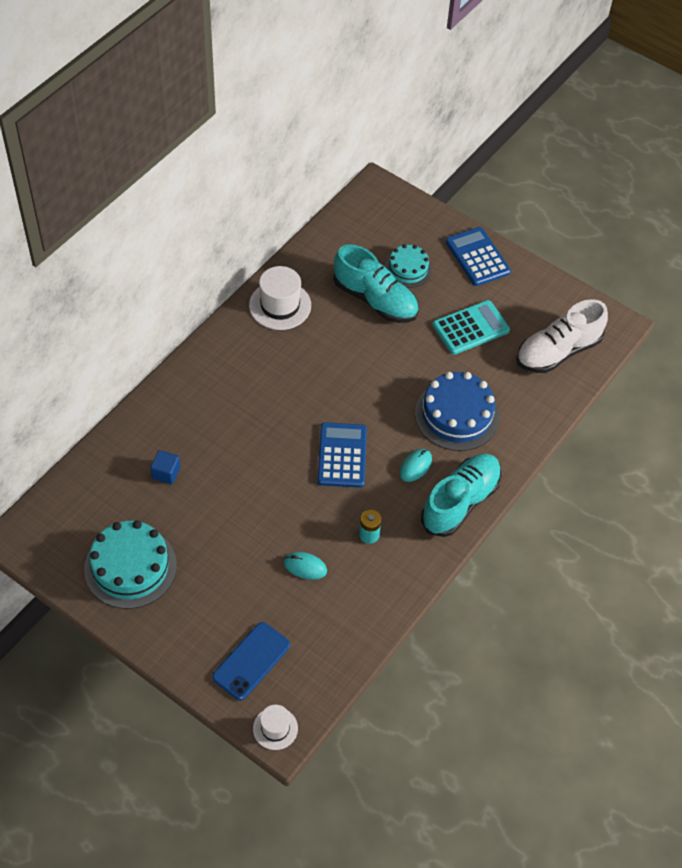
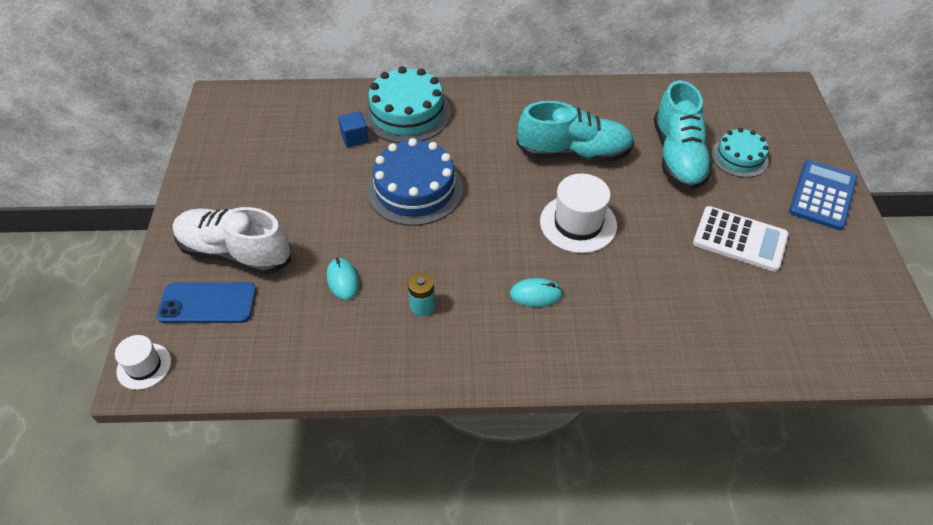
camera: 55 degrees right, 5 degrees down
(130, 567) = (244, 170): turquoise cake -> turquoise cake (407, 113)
(280, 305) = (593, 105): white hat -> white hat (578, 223)
(342, 455) = (489, 233): blue calculator -> none
(457, 415) = (630, 290): blue cake -> blue cake (415, 189)
(460, 502) = (533, 357): turquoise shoe -> turquoise shoe (573, 153)
(470, 328) = (740, 239): turquoise calculator -> white calculator
(558, 351) = (809, 327): white shoe -> white shoe (235, 253)

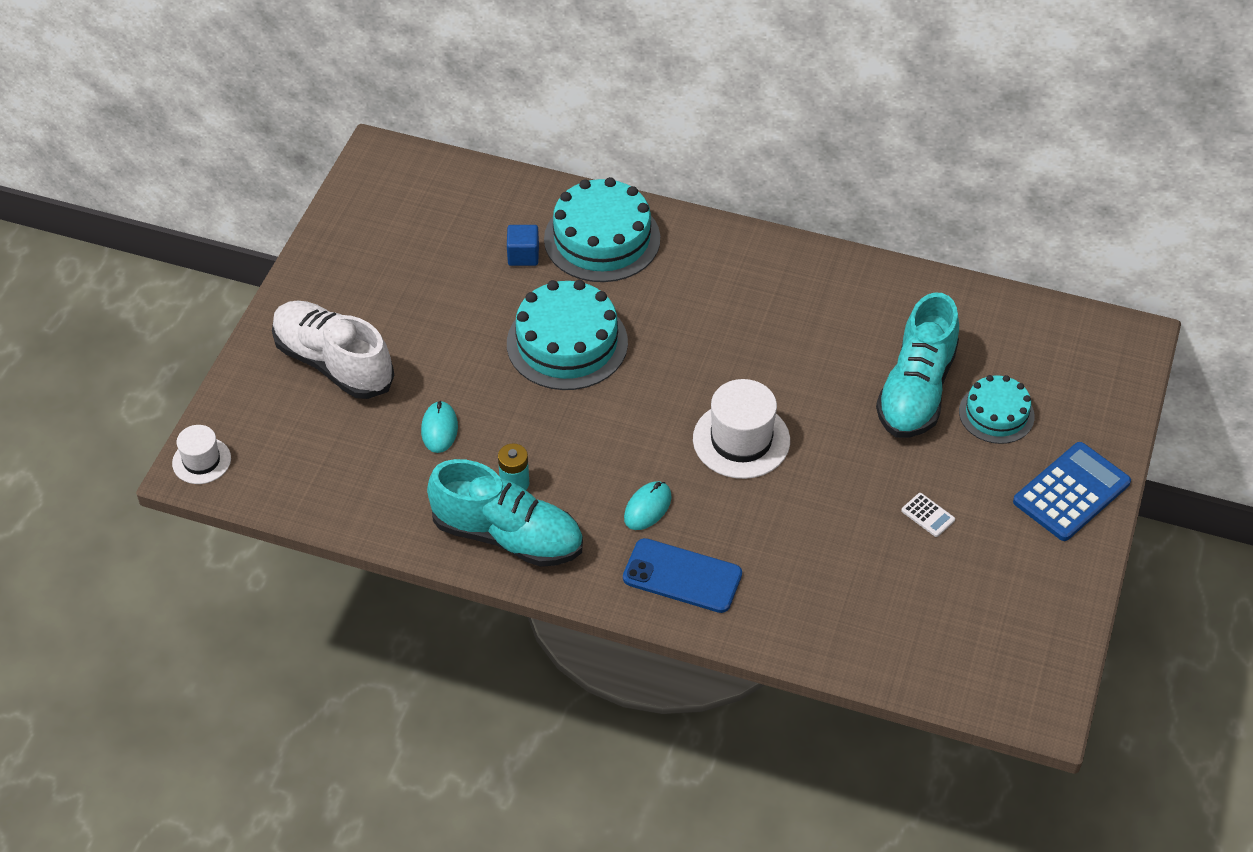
camera: 20 degrees right, 0 degrees up
(208, 303) = (286, 412): blue phone -> blue phone (682, 576)
(415, 189) = (567, 343): blue cake -> turquoise cake
(536, 294) = (647, 508): turquoise mouse -> turquoise mouse turned 75 degrees counterclockwise
(573, 153) = (785, 349): turquoise shoe -> turquoise shoe (507, 536)
(740, 239) = (928, 515): white calculator -> white calculator, size x0.44

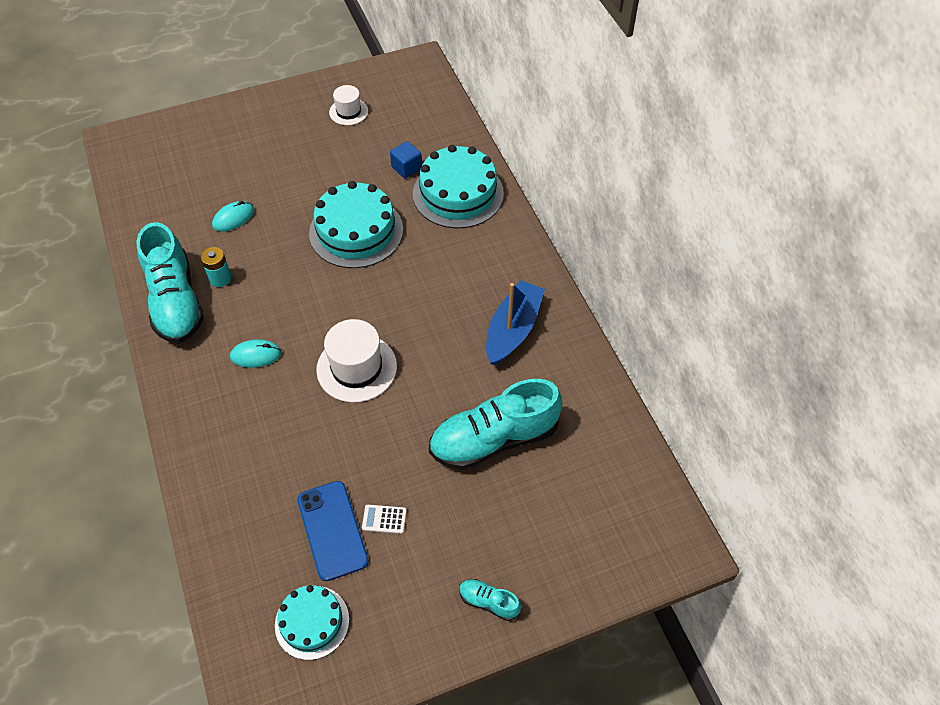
camera: 50 degrees right, 5 degrees up
(201, 461) = (124, 138): white hat -> white hat (348, 112)
(334, 363) = (243, 143): white shoe -> none
(682, 576) = (213, 409): blue phone -> blue phone (332, 530)
(810, 303) = (513, 329): none -> blue boat
(928, 515) = (384, 519): white calculator -> white calculator turned 90 degrees clockwise
(996, 414) = (519, 503): turquoise cake -> turquoise cake (312, 622)
(1071, 492) = (488, 602): blue calculator -> turquoise shoe

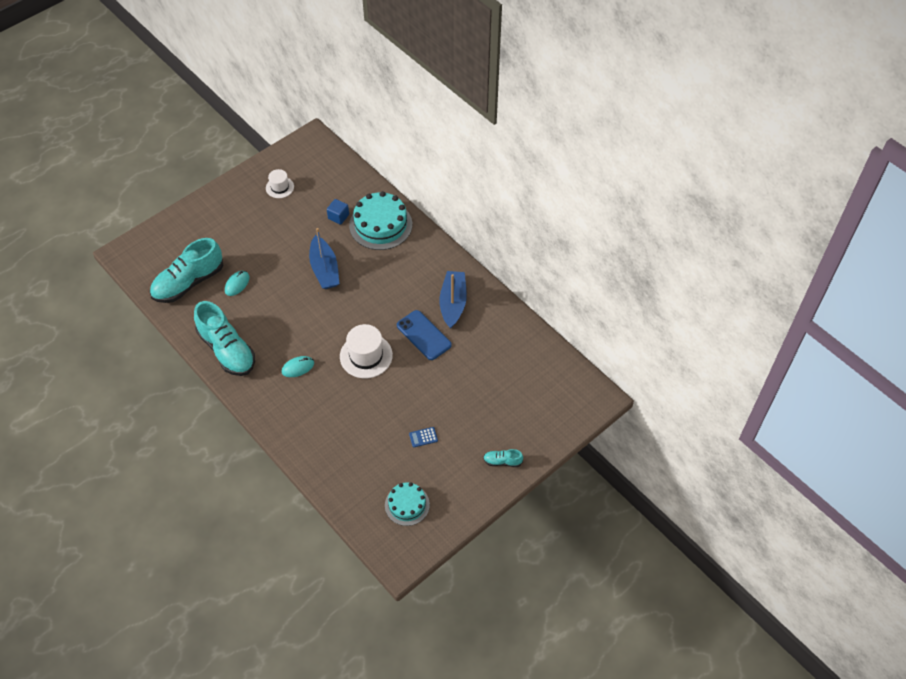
camera: 20 degrees left, 0 degrees up
(220, 278) = (249, 326): turquoise battery -> none
(332, 530) = (395, 453): blue phone -> blue phone (424, 335)
(356, 231) = (324, 269): turquoise cake -> blue boat
(384, 519) = (423, 437): white calculator -> blue calculator
(494, 439) = (468, 372): turquoise shoe -> turquoise shoe (188, 282)

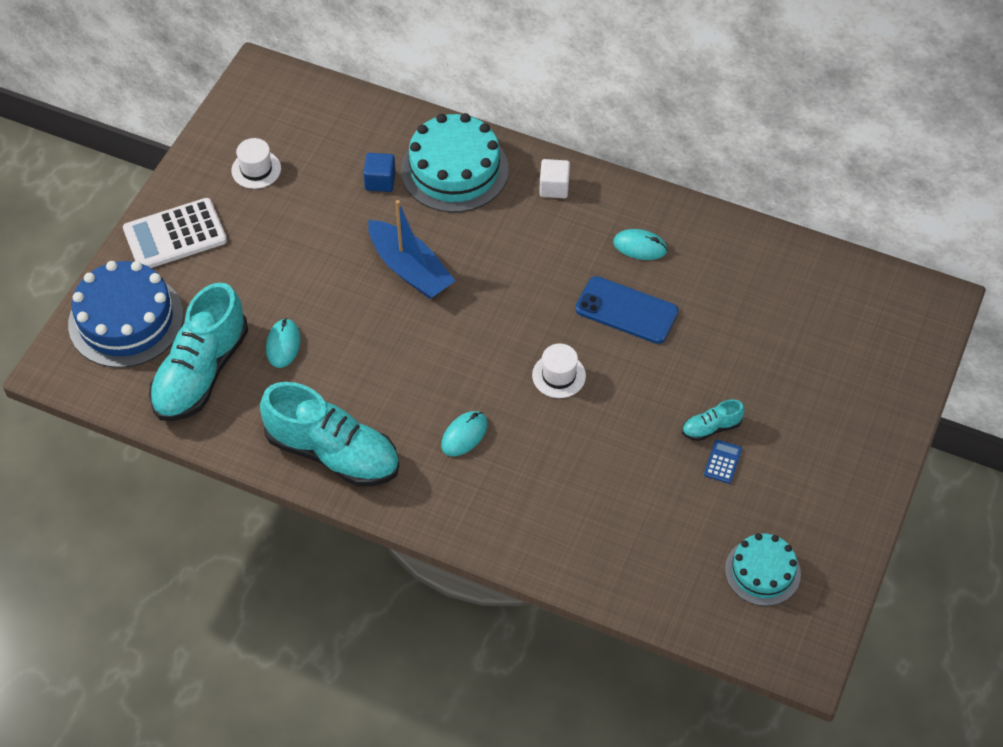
camera: 25 degrees left, 0 degrees up
(169, 241) = (126, 320): none -> blue cake
(219, 207) = (175, 235): none -> white calculator
(366, 356) = (559, 375): white hat -> white hat, size x0.60
(423, 437) = (722, 462): blue calculator -> blue calculator turned 150 degrees clockwise
(427, 254) = (554, 187): none -> white cube
(453, 303) = (640, 246): blue boat -> turquoise mouse
(502, 461) = (859, 449): turquoise shoe -> turquoise shoe (711, 428)

